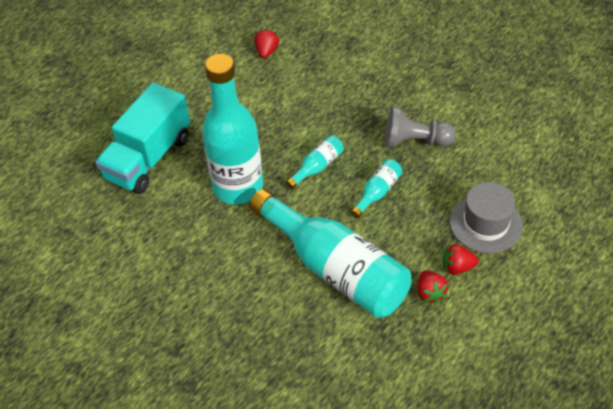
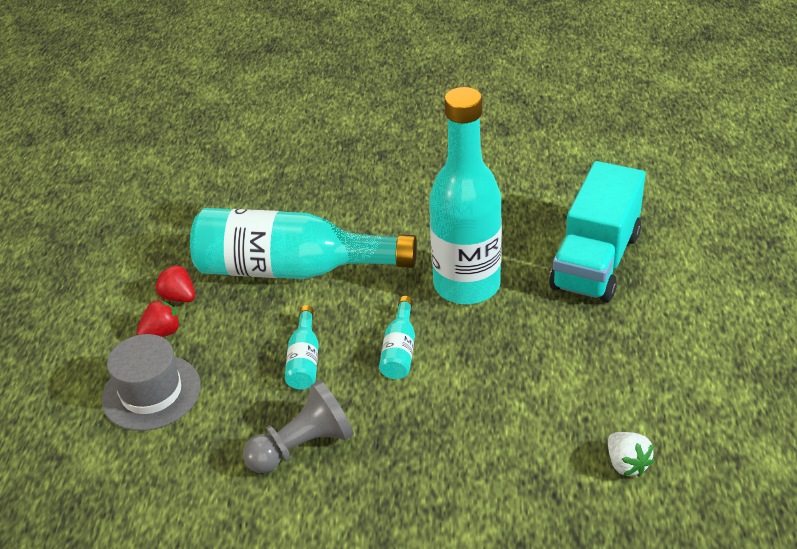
camera: 145 degrees right, 10 degrees down
(148, 158) = (595, 261): turquoise truck -> turquoise truck turned 150 degrees counterclockwise
(266, 51) = (626, 464): red strawberry -> white strawberry

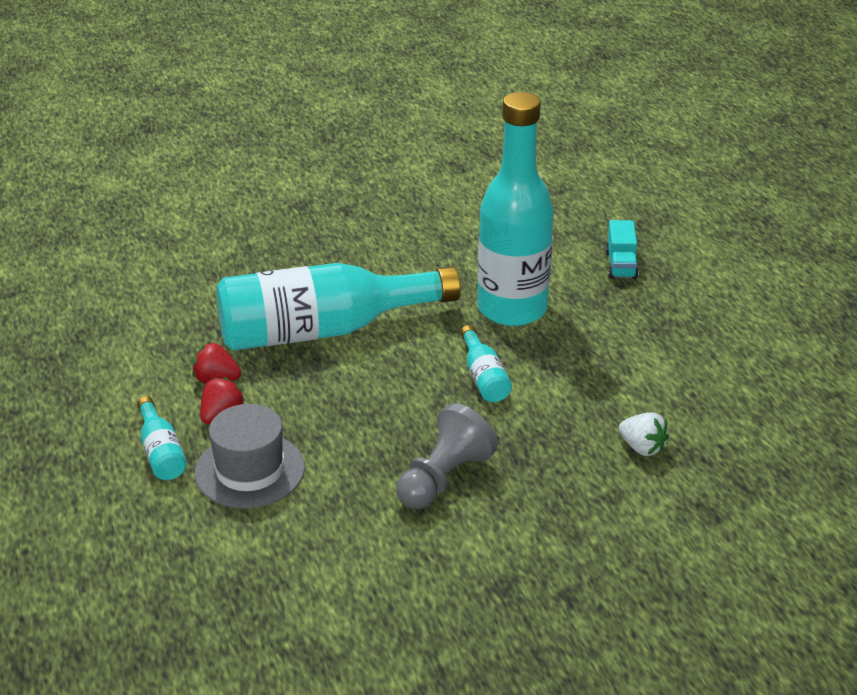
camera: 25 degrees left, 5 degrees down
(304, 360) = (393, 406): turquoise bottle -> turquoise bottle (161, 452)
(595, 261) = (621, 265): turquoise truck -> turquoise truck, size x0.46
(626, 464) = (751, 420): white strawberry -> white strawberry (642, 448)

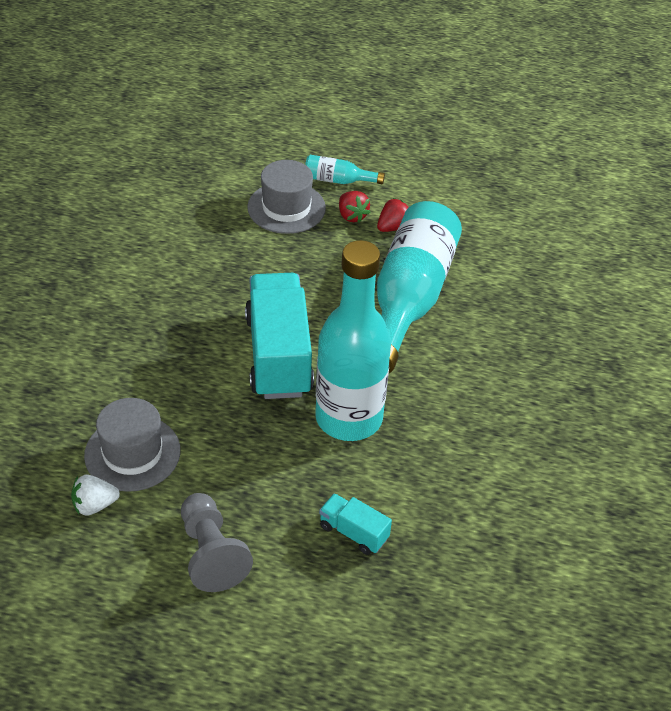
camera: 120 degrees right, 10 degrees up
(444, 478) = (196, 283): grey pawn -> grey pawn (211, 553)
(484, 377) = (278, 355): turquoise bottle -> turquoise truck
(642, 448) = (125, 395): white strawberry -> white strawberry (94, 505)
(695, 408) = (132, 453): none -> grey hat

